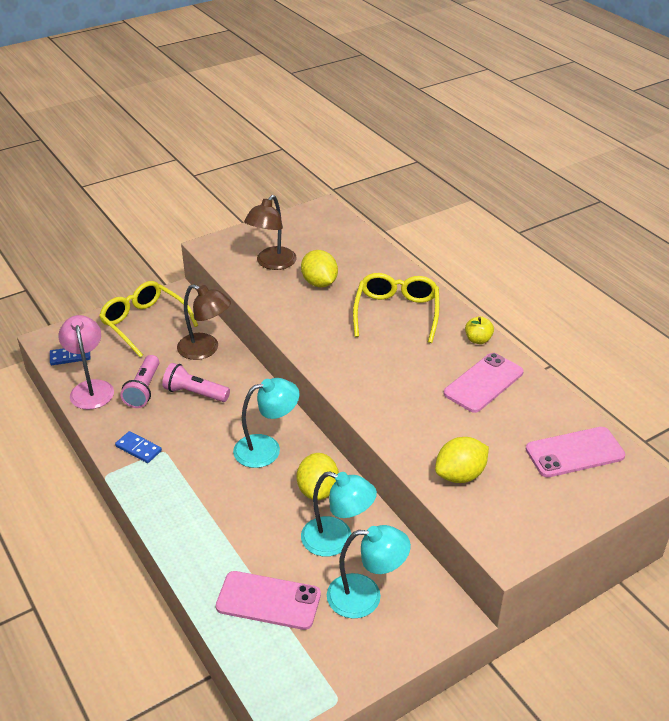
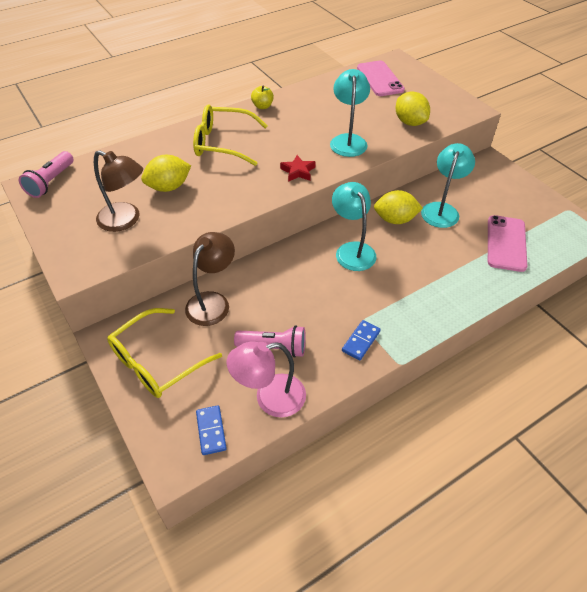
camera: 90 degrees left, 10 degrees up
(195, 393) = (280, 304): pink flashlight -> pink flashlight (51, 182)
(346, 369) = (298, 171): none -> red star
(366, 596) = (486, 196): turquoise lamp -> turquoise lamp (348, 140)
(483, 383) = (313, 107): pink phone -> none

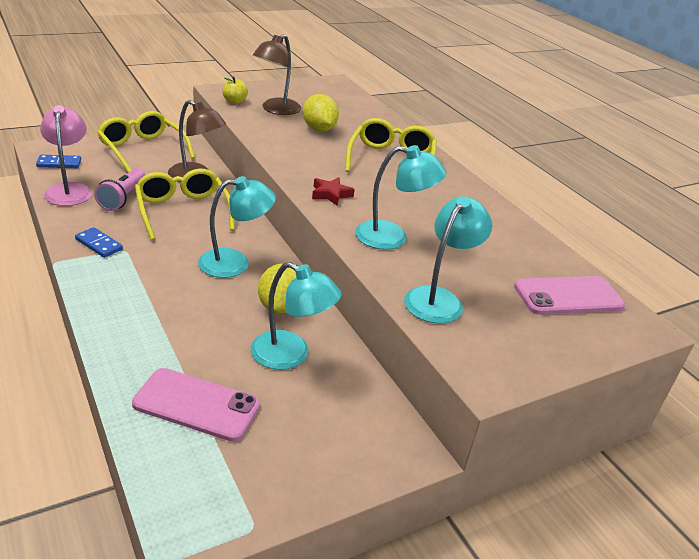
camera: 90 degrees right, 15 degrees down
(51, 182) = (338, 88): pink flashlight -> none
(262, 106) = (470, 191): yellow apple -> yellow apple (234, 101)
(283, 297) = (183, 211): none -> yellow glasses
(410, 122) = (439, 299): yellow lemon -> turquoise lamp

